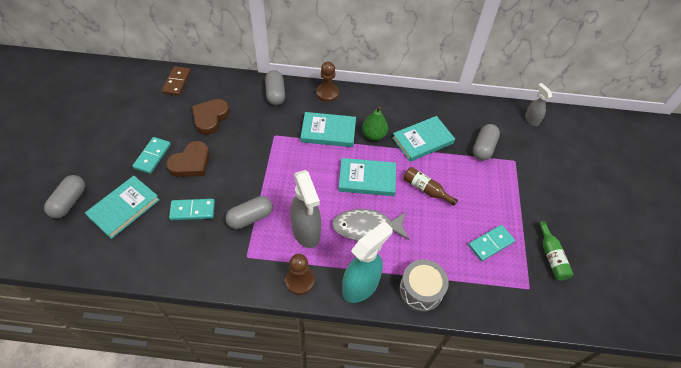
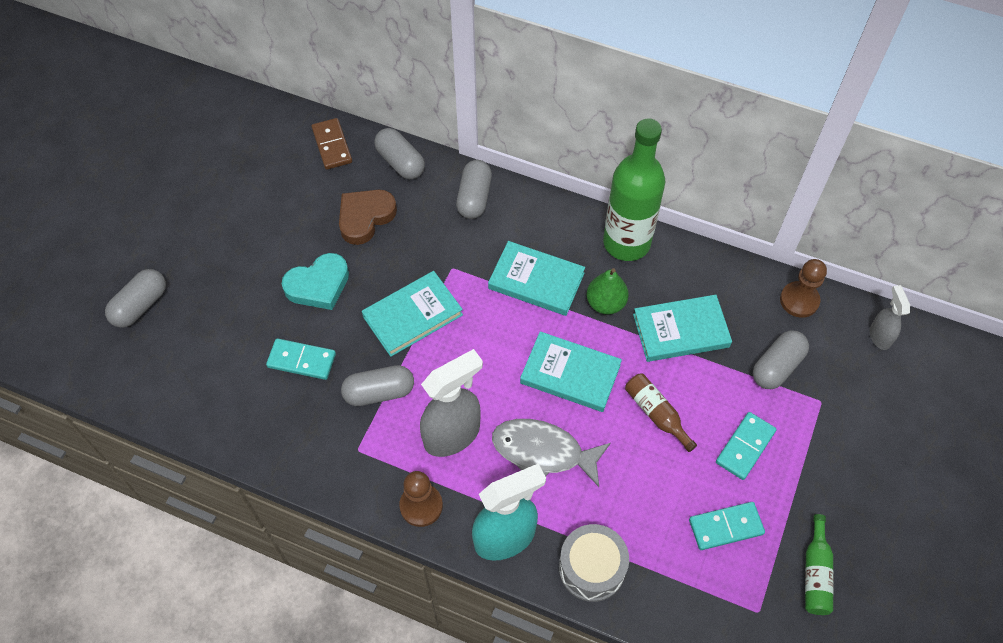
camera: 20 degrees right, 5 degrees up
(124, 208) = (210, 333): turquoise book -> turquoise book (413, 316)
(152, 156) = (267, 261): turquoise domino -> turquoise domino (745, 447)
(177, 82) = (332, 145): brown domino -> brown domino turned 45 degrees counterclockwise
(191, 163) = (318, 285): brown heart -> turquoise heart
(223, 83) = (400, 162): none -> grey capsule
(306, 232) = (453, 435): grey spray bottle -> grey spray bottle turned 120 degrees counterclockwise
(327, 93) = (555, 214): brown pawn -> brown pawn (799, 300)
(374, 100) = (626, 243): none -> green bottle

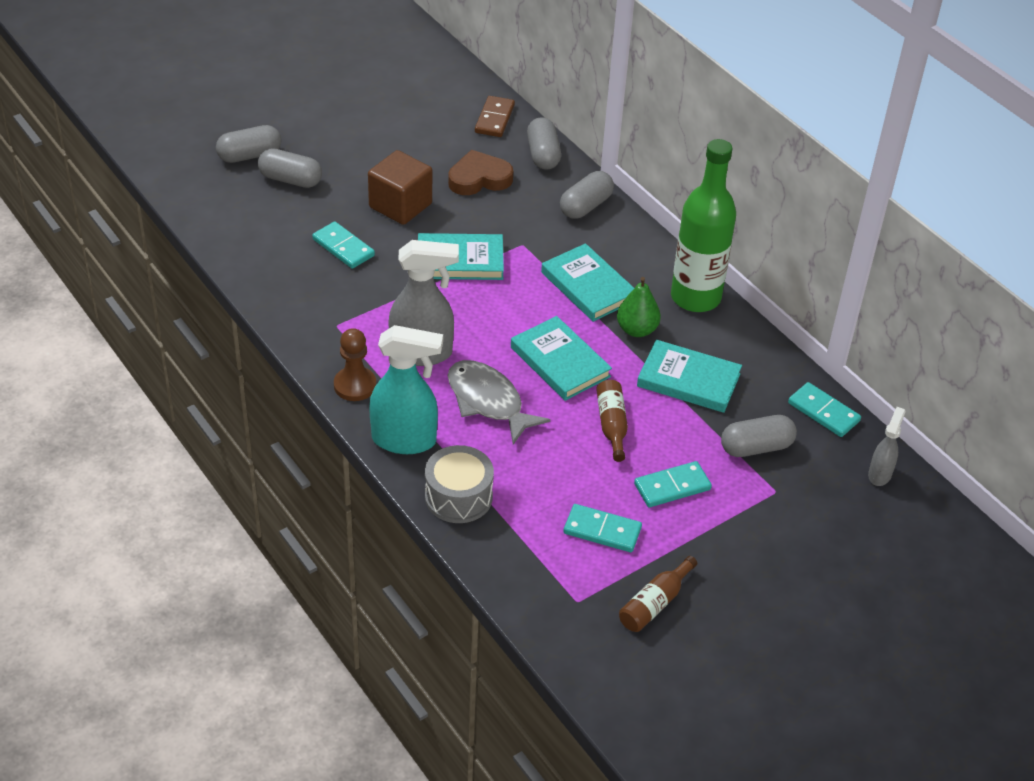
camera: 30 degrees right, 15 degrees down
(318, 285) = (400, 205): turquoise heart -> brown cube
(379, 392) = (387, 297): grey capsule -> grey capsule (290, 179)
(799, 300) = (823, 412): brown pawn -> turquoise domino
(815, 573) = (655, 603): green bottle -> brown bottle

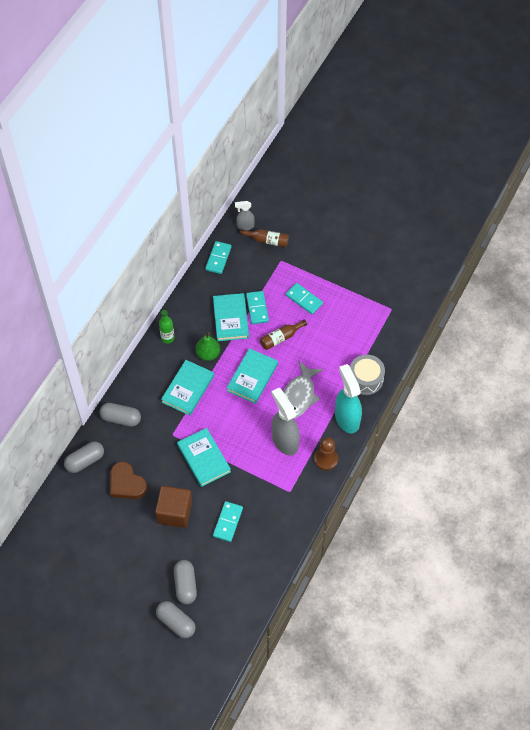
camera: 115 degrees left, 15 degrees up
(494, 119) = (63, 503): brown domino -> none
(602, 531) = (347, 315): turquoise domino -> turquoise domino (257, 308)
(655, 603) = (373, 281): brown bottle -> brown bottle (267, 240)
(695, 297) = (167, 338): green bottle -> green bottle, size x0.46
(756, 447) = (258, 276): grey capsule -> none

